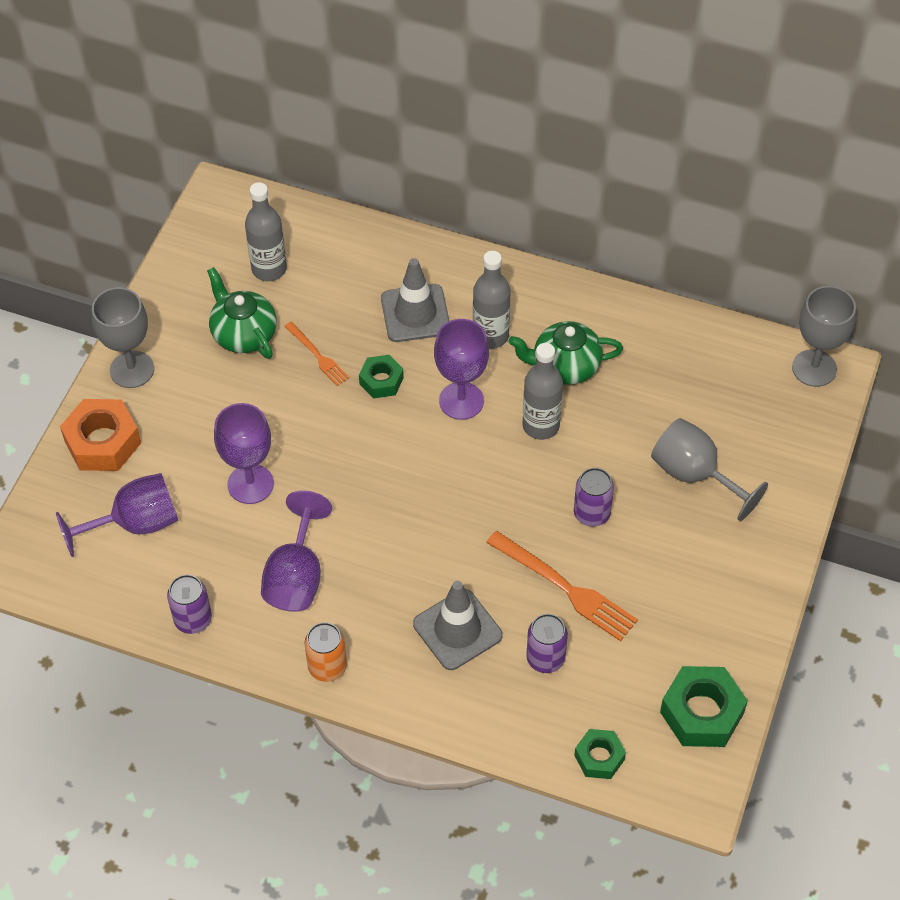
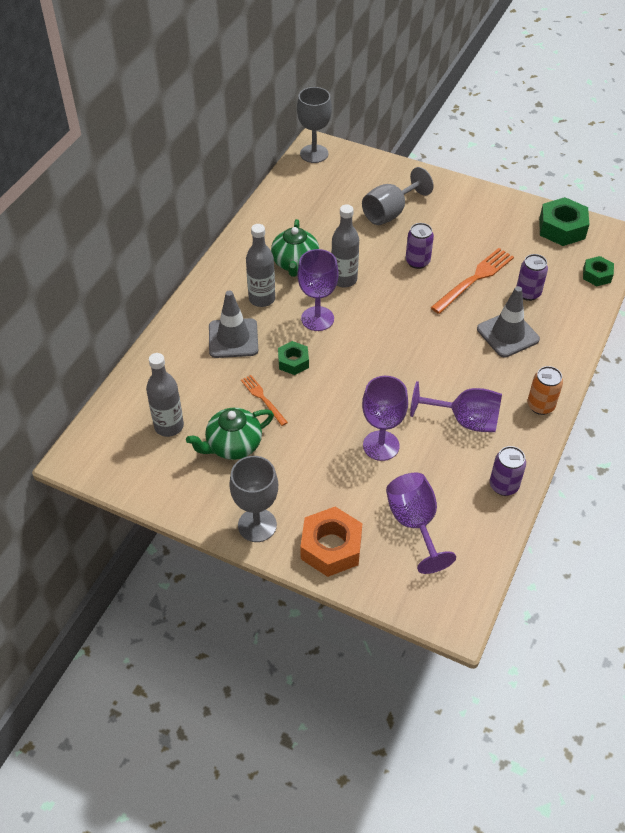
camera: 85 degrees left, 5 degrees down
(317, 355) = (263, 399): orange fork -> orange fork turned 90 degrees counterclockwise

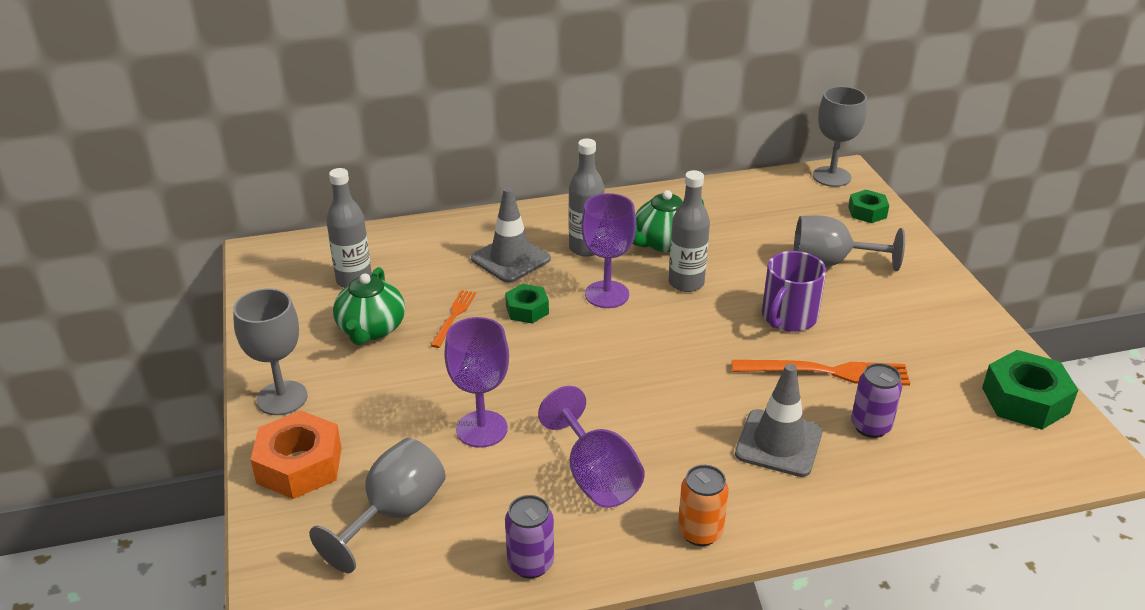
camera: 50 degrees right, 15 degrees down
(233, 445) = (371, 329): green teapot -> green teapot turned 105 degrees counterclockwise
(414, 523) = (394, 514): purple goblet -> grey goblet
(417, 262) = (788, 317): purple can -> purple mug
(597, 275) = (996, 472): green nut -> green nut (867, 212)

